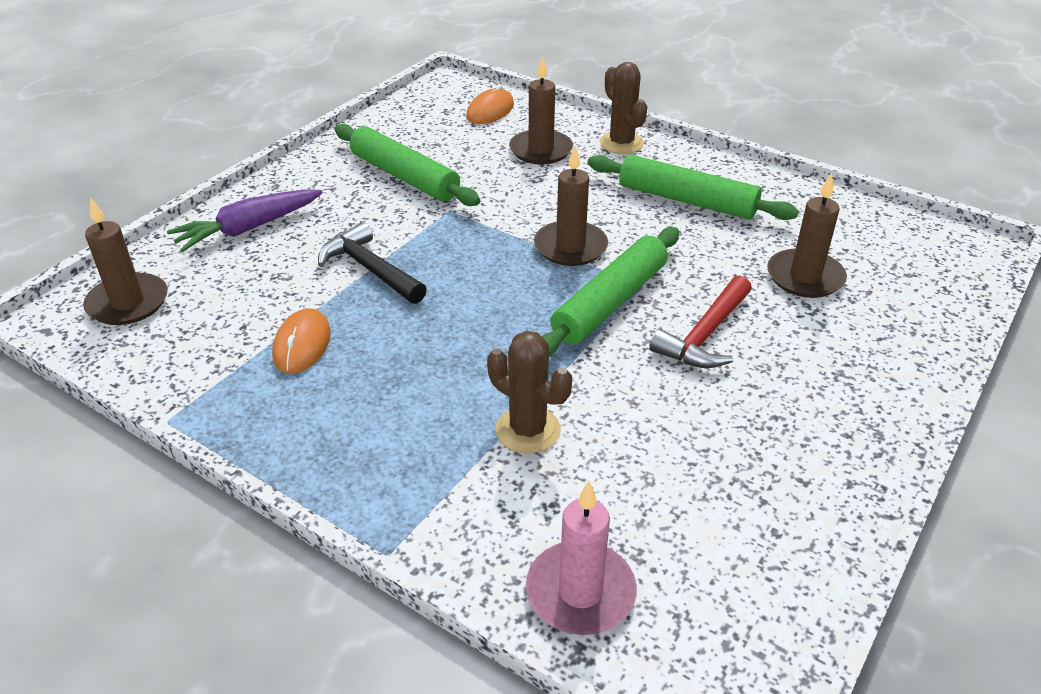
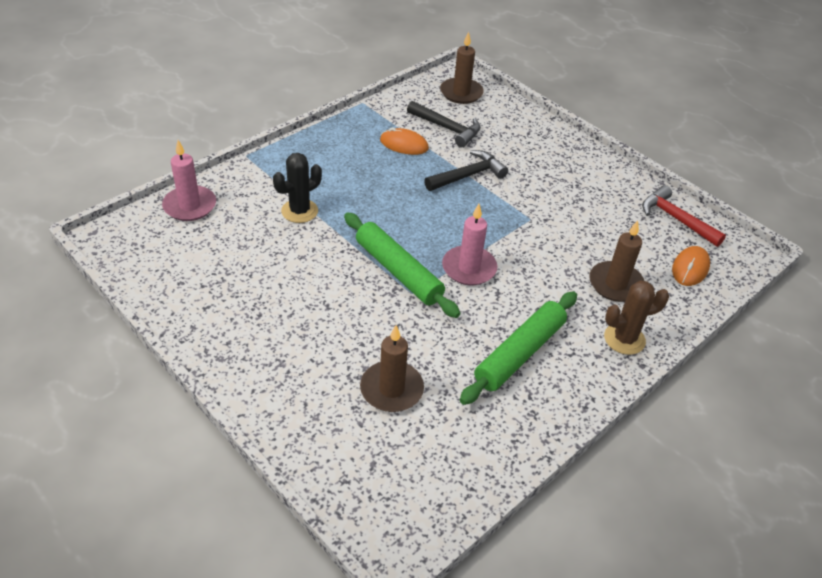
camera: 100 degrees right, 5 degrees up
(245, 304) = (447, 128): none -> black hammer
(248, 229) = (525, 134): purple carrot -> none
(404, 176) = (581, 204): green rolling pin -> none
(490, 111) = (690, 268): orange mouse -> orange mouse turned 75 degrees clockwise
(528, 430) = (299, 211): brown cactus -> black cactus
(570, 247) = (469, 268): brown candle -> pink candle
(705, 335) = (347, 307): red hammer -> red hammer (676, 219)

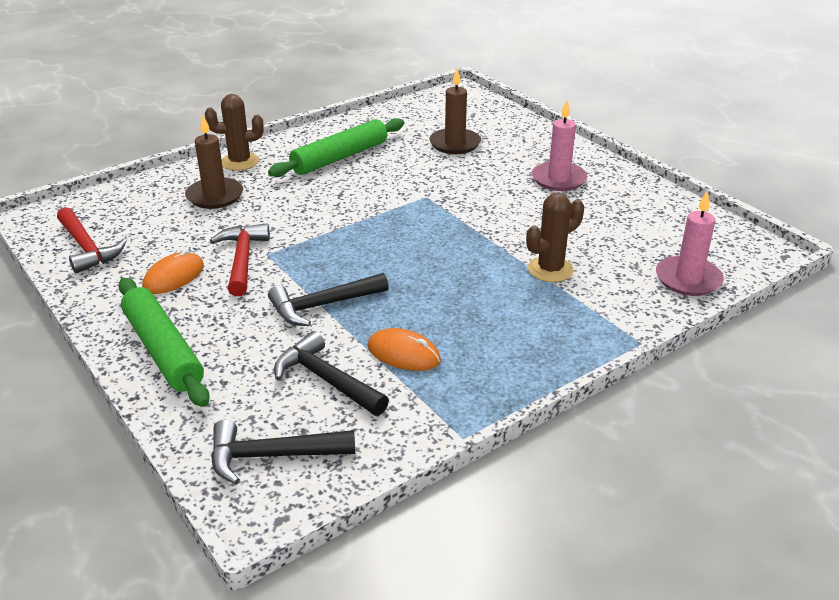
camera: 170 degrees left, 10 degrees down
(299, 211) = (550, 270): black cactus -> brown cactus
(398, 271) = (437, 212): green rolling pin -> green rolling pin (163, 350)
(461, 93) = (272, 456): brown candle -> black hammer
(469, 268) = (361, 212): pink candle -> pink candle (558, 179)
(546, 212) = (242, 260): none -> red hammer
(690, 268) = (122, 205): orange mouse -> orange mouse (173, 277)

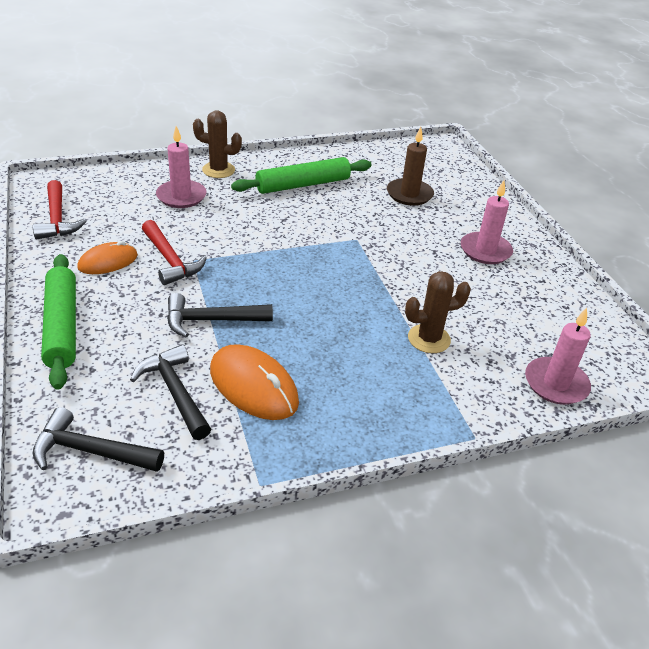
camera: 15 degrees right, 5 degrees up
(215, 196) = (181, 196): brown candle -> pink candle
(242, 260) = (170, 260): red hammer -> red hammer turned 135 degrees clockwise
(404, 353) = (253, 386): orange mouse -> orange mouse, size x1.54

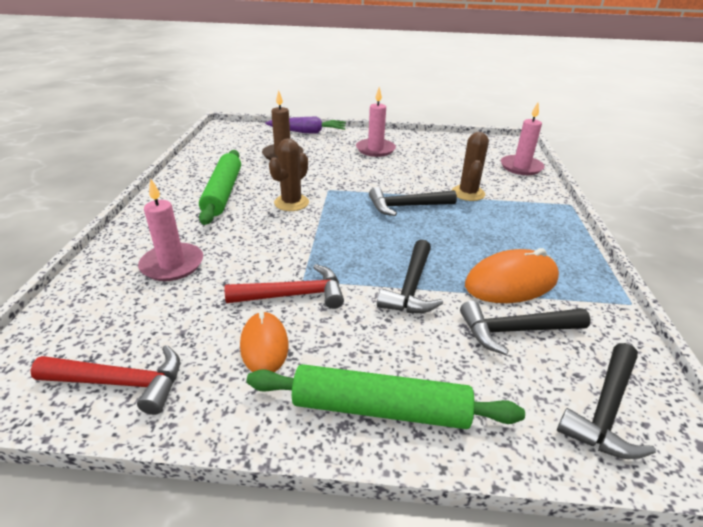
camera: 65 degrees left, 5 degrees down
(218, 170) = (144, 231): brown cactus -> brown cactus (291, 203)
(359, 296) = (406, 206): none -> black hammer
(484, 195) = (307, 132): none -> purple carrot

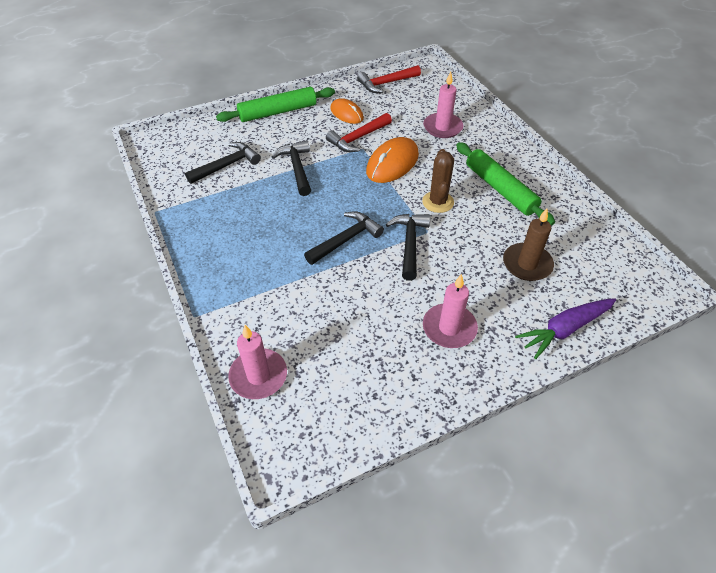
camera: 150 degrees right, 15 degrees up
(468, 193) = (301, 286): brown cactus -> none
(511, 281) = (236, 197): orange mouse -> orange mouse (392, 163)
(605, 410) = (179, 145): black hammer -> black hammer (409, 244)

